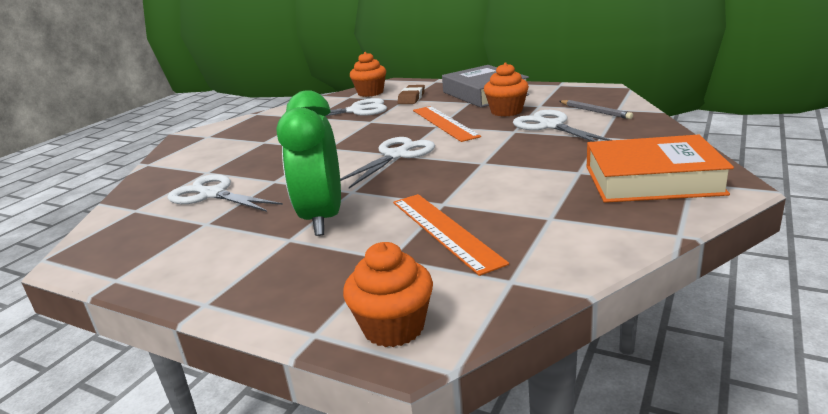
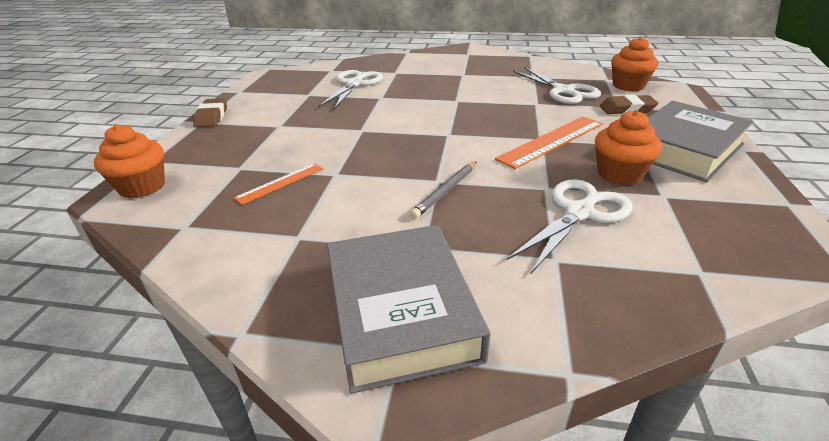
camera: 70 degrees right, 10 degrees up
(196, 295) = (211, 117): none -> brown eraser
(323, 219) = (309, 130): green clock -> none
(396, 155) = (445, 133): white scissors -> none
(444, 230) = (280, 183): orange ruler -> orange ruler, size x0.58
(595, 111) = (670, 248): grey pencil -> grey pencil (446, 191)
(652, 180) = (401, 312): orange book -> grey book

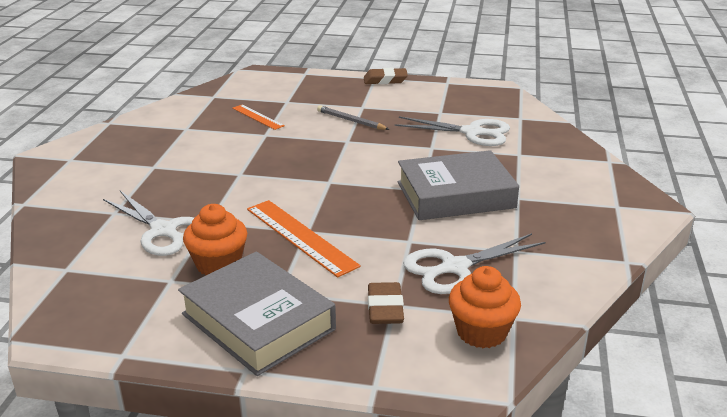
camera: 90 degrees right, 5 degrees down
(142, 187) = (268, 77): orange cupcake -> none
(401, 312) = (98, 160): grey book -> grey book (455, 195)
(446, 191) = (221, 177): grey pencil -> grey pencil (351, 121)

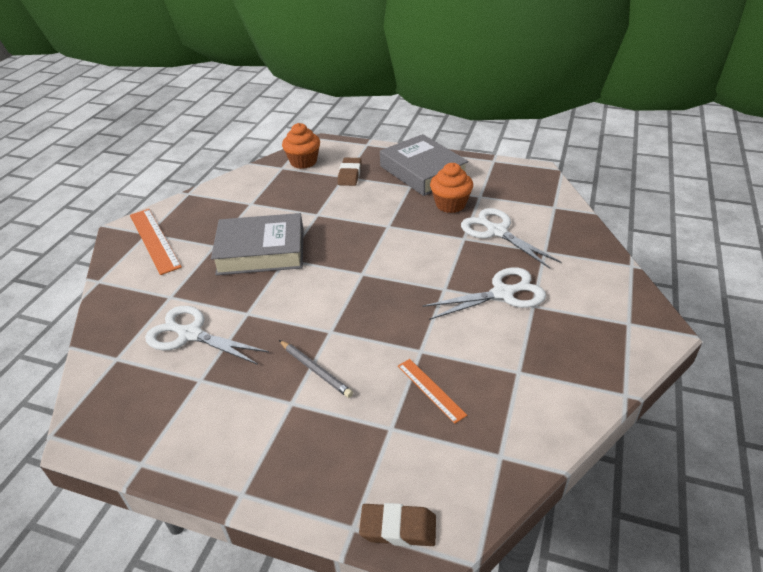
camera: 170 degrees left, 10 degrees up
(300, 237) = (393, 221): orange ruler -> orange ruler (154, 240)
(385, 80) = (229, 483): brown eraser -> brown eraser (398, 528)
(455, 267) = (297, 195): white scissors -> white scissors (503, 293)

